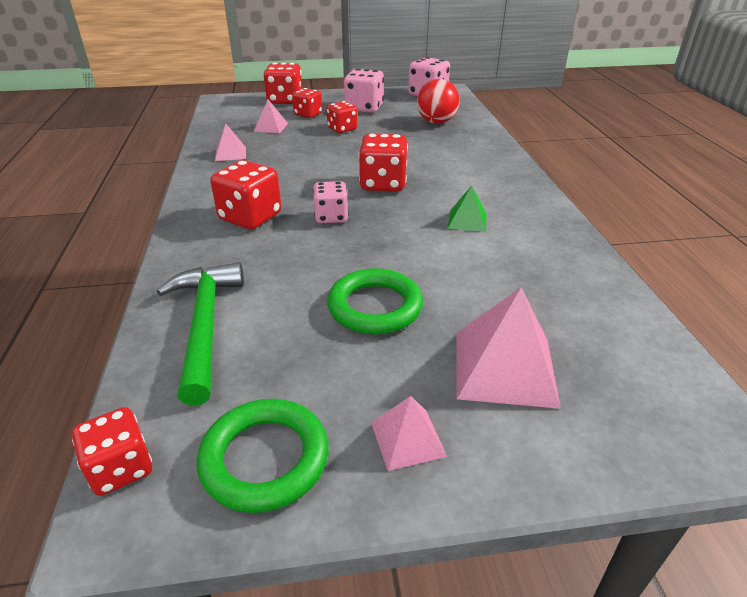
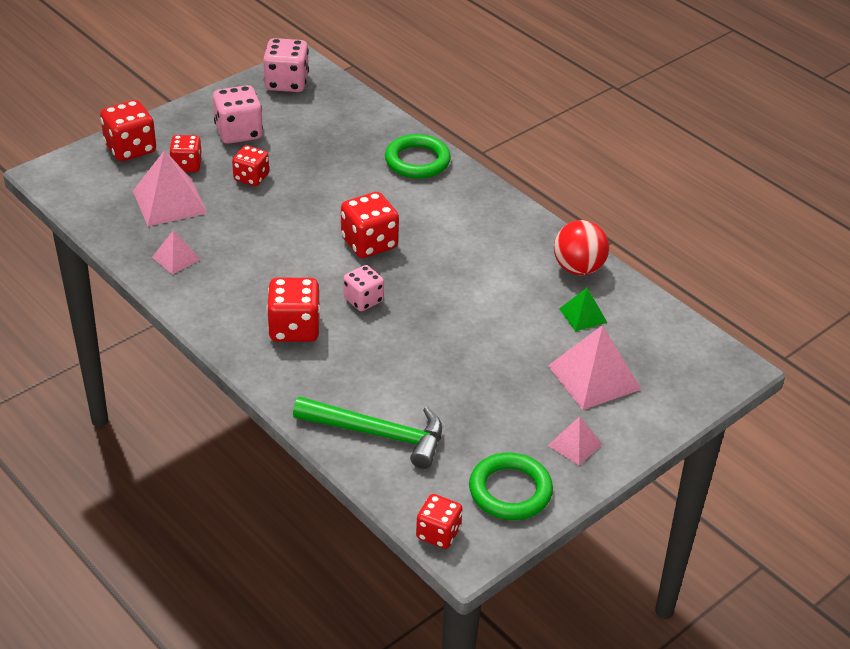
camera: 35 degrees left, 5 degrees up
(205, 325) = (378, 434): green hammer -> green hammer turned 150 degrees clockwise
(271, 127) = (169, 201): pink pyramid -> pink pyramid, size x1.81
(375, 307) = (479, 369): green ring -> green ring (417, 161)
(436, 122) = (339, 132): red ball -> red ball (578, 268)
(467, 220) = (476, 260): green pyramid -> green pyramid (583, 315)

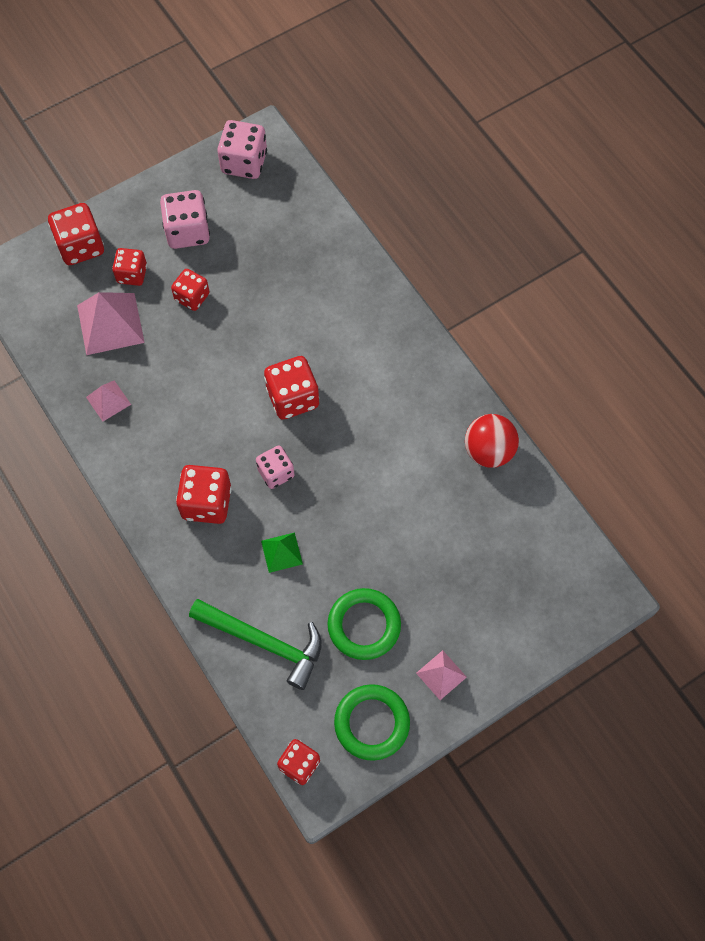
camera: 10 degrees right, 25 degrees up
(417, 161) = (357, 287): green ring -> green ring (364, 625)
(583, 315) = (481, 513): green pyramid -> green pyramid (281, 552)
(594, 377) = (475, 594): pink pyramid -> none

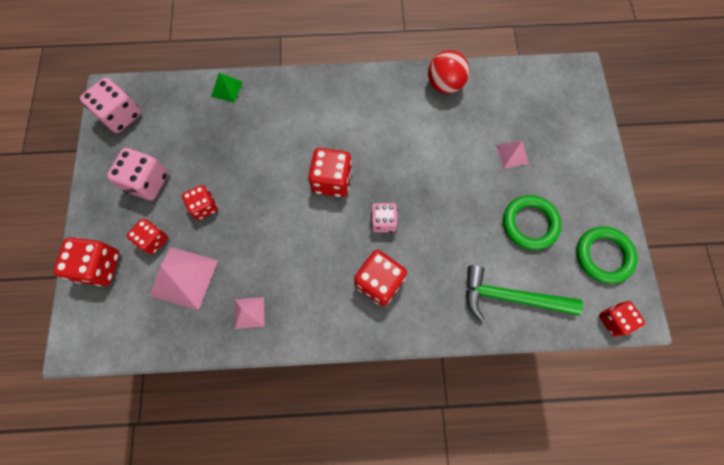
camera: 60 degrees left, 5 degrees up
(264, 643) = (510, 297): green hammer -> green hammer turned 135 degrees counterclockwise
(281, 552) = (447, 249): green pyramid -> green pyramid (227, 89)
(441, 675) = (588, 194): pink pyramid -> pink pyramid (512, 154)

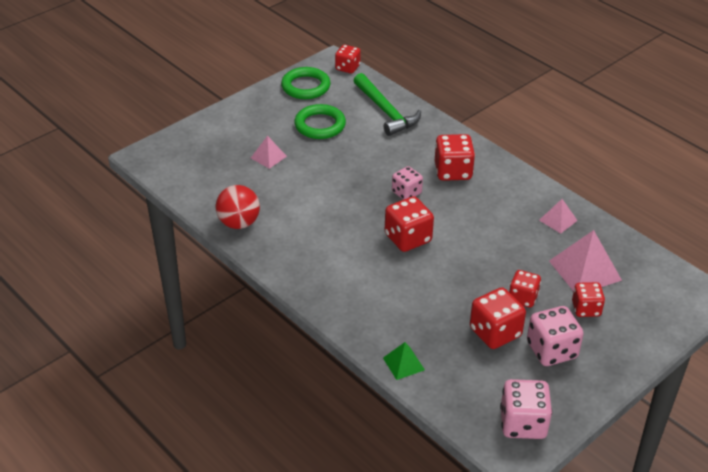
camera: 130 degrees left, 30 degrees down
(99, 266) = (646, 325): red dice -> red dice (495, 332)

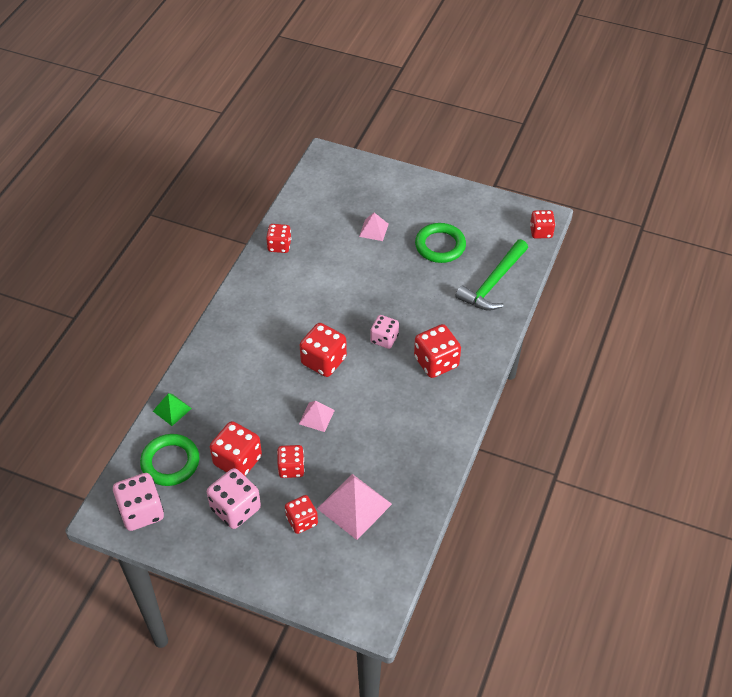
camera: 65 degrees right, 10 degrees up
(239, 223) = (279, 246): red ball -> red dice
(305, 87) = (489, 215): green ring -> green ring (170, 462)
(558, 220) = (414, 465): pink pyramid -> pink pyramid (316, 417)

